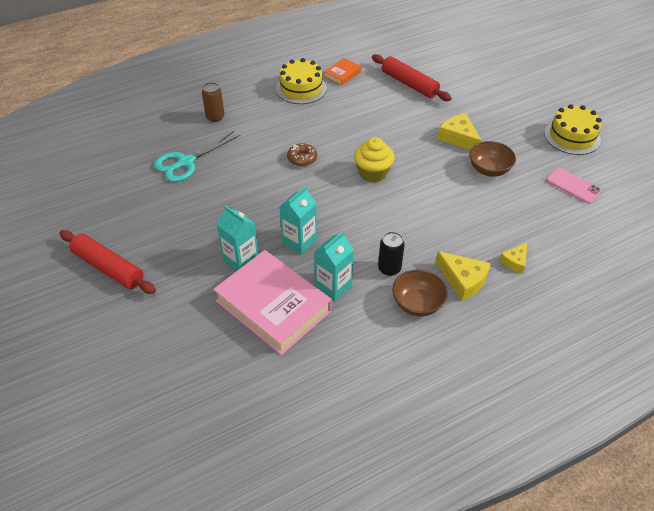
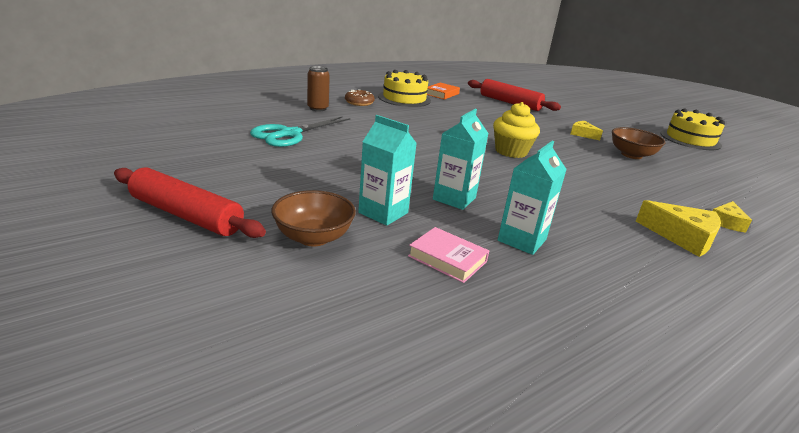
camera: 10 degrees left, 20 degrees down
(273, 306) = (447, 259): pink book -> pink book, size x0.45
(302, 158) = (426, 138): brown donut -> brown donut (359, 102)
(389, 268) = (583, 225): black can -> none
(417, 304) = (645, 259): brown bowl -> brown bowl (313, 237)
(458, 138) = (582, 134): yellow cheese -> yellow cheese, size x0.61
(573, 186) = (725, 169): pink phone -> none

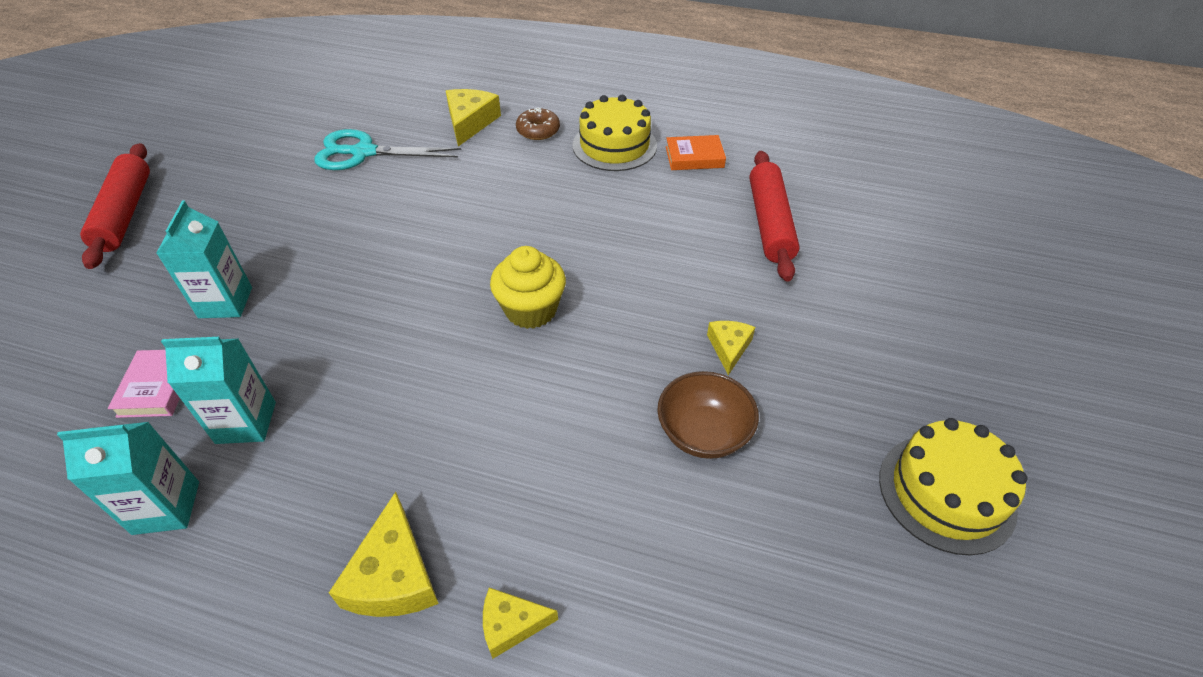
camera: 55 degrees right, 20 degrees up
(313, 237) = (138, 291): brown bowl -> none
(318, 108) = (470, 122): brown can -> yellow cheese
(454, 198) = (311, 330): turquoise carton -> turquoise carton (166, 507)

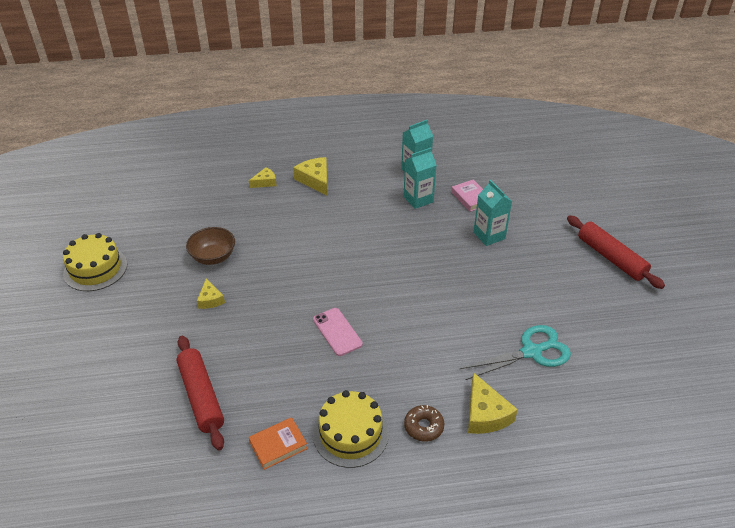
camera: 155 degrees right, 5 degrees down
(531, 310) = (329, 283): yellow cupcake -> none
(564, 241) = (337, 332): none -> pink phone

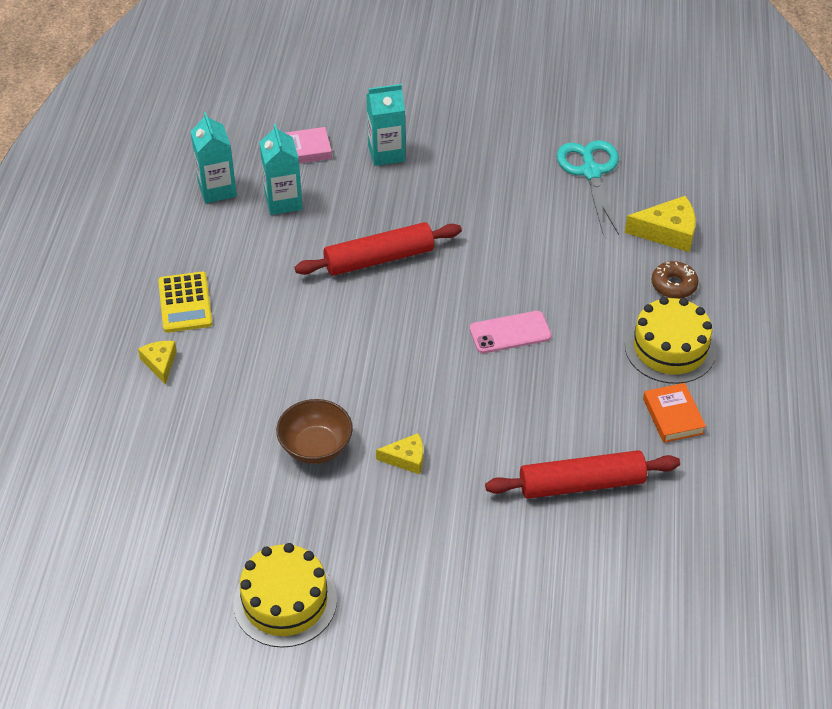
camera: 75 degrees left, 5 degrees up
(315, 180) = (185, 303): yellow cheese -> yellow calculator
(611, 258) = (466, 65): red rolling pin -> red rolling pin (379, 259)

